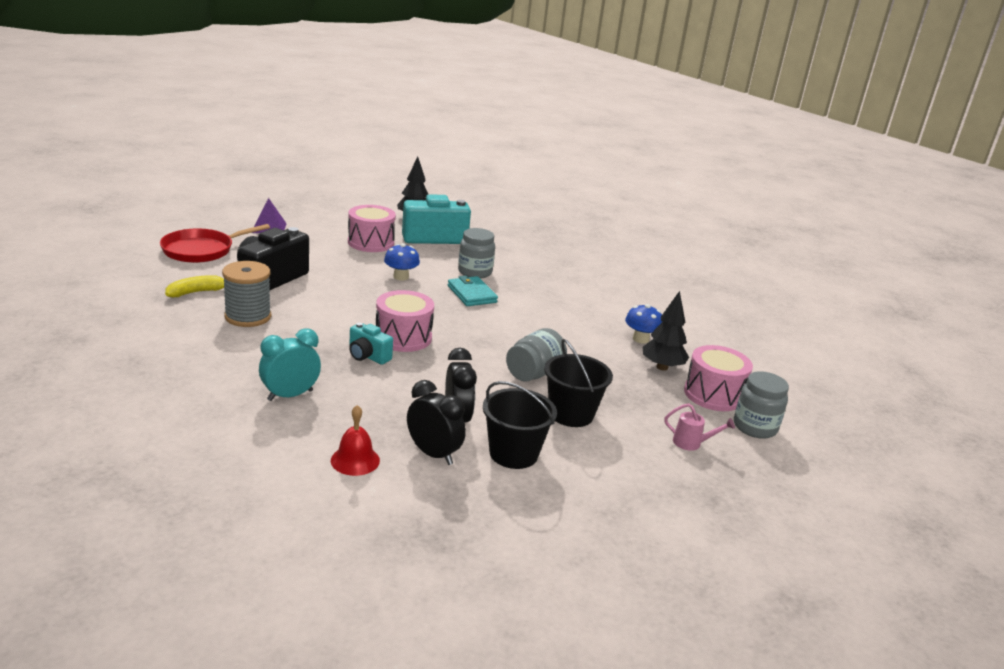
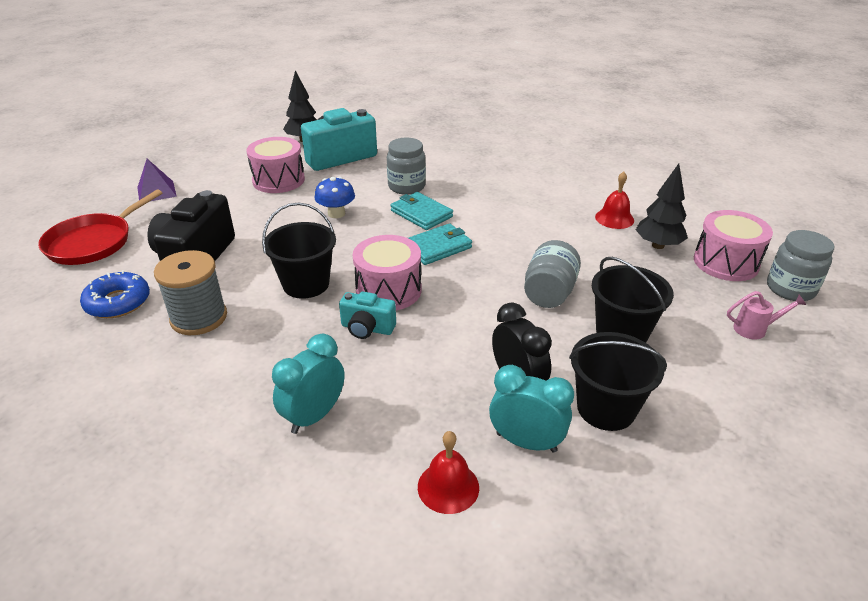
camera: 15 degrees left, 10 degrees up
(196, 292) = (118, 302): yellow banana -> blue donut
(342, 317) = (306, 284): none -> black bucket
(433, 454) = (526, 442): black clock -> turquoise clock
(466, 320) = (438, 247): none -> turquoise wallet
(640, 339) = (614, 218): blue mushroom -> red bell

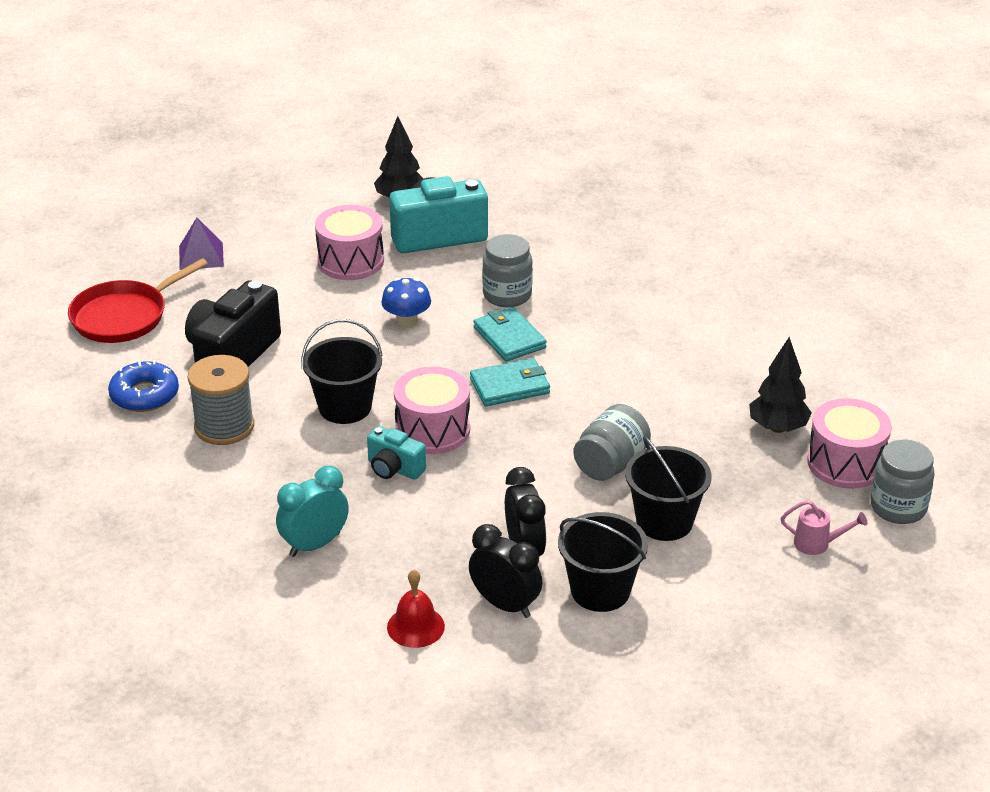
camera: 15 degrees right, 0 degrees up
(526, 442) = (505, 605): turquoise clock -> black clock
(614, 218) = (747, 383): red bell -> none

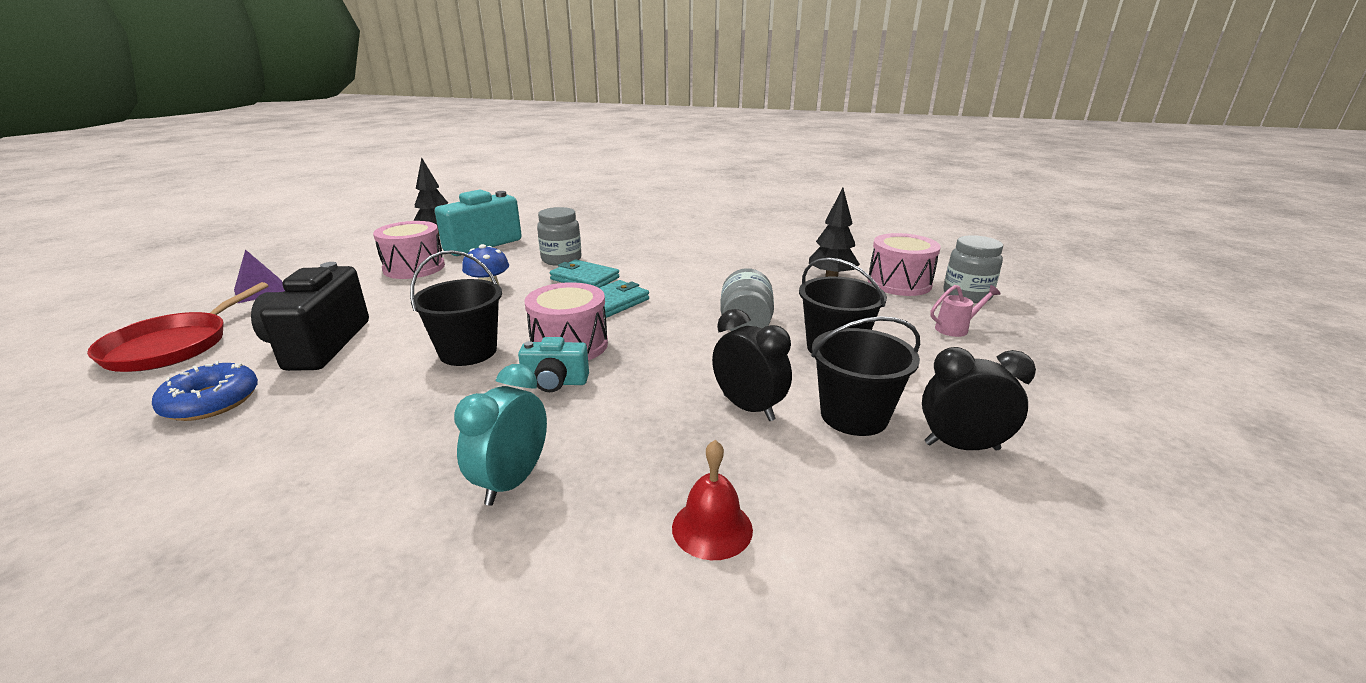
camera: 30 degrees left, 10 degrees down
(224, 426) = (331, 402): grey spool -> none
(505, 605) = (784, 463): black clock -> black clock (961, 446)

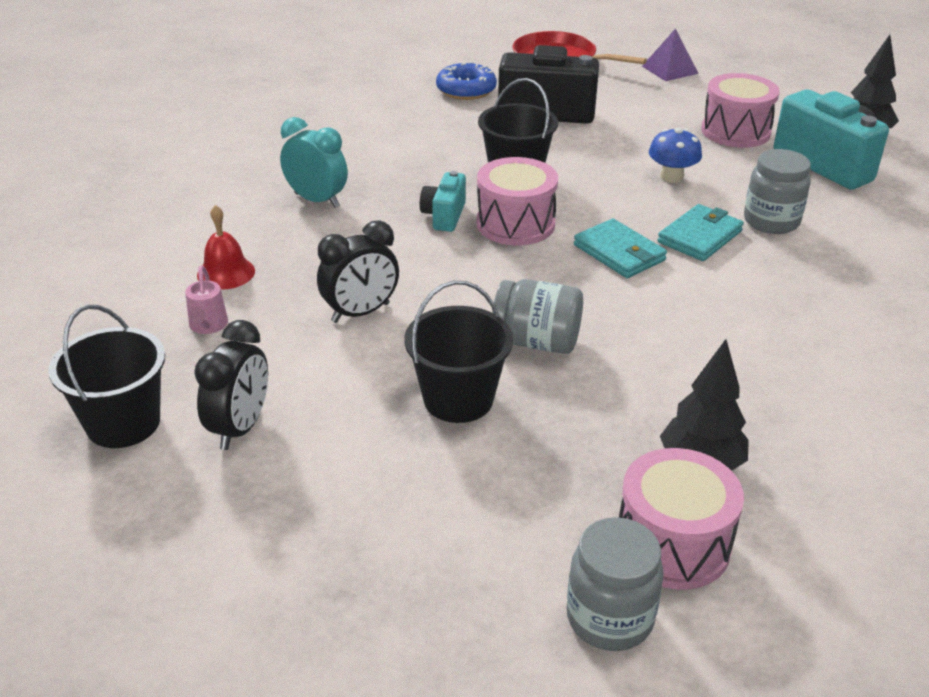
camera: 100 degrees right, 10 degrees up
(854, 415) = (319, 374): black bucket -> black bucket (123, 423)
(956, 328) = (484, 541): pink watering can -> pink watering can (208, 326)

